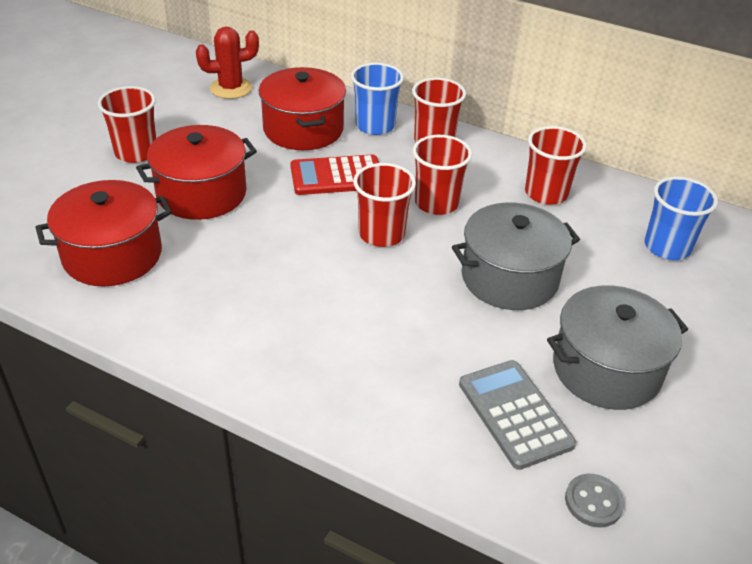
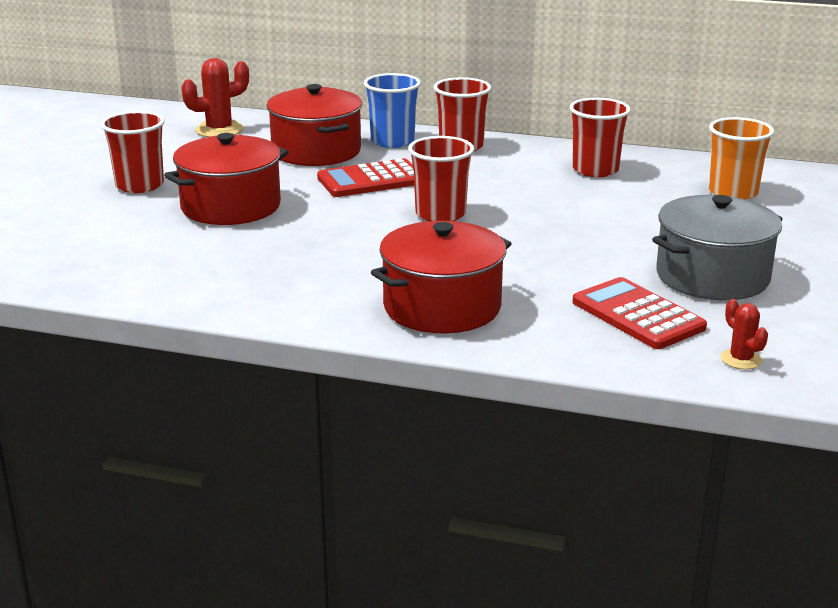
camera: 10 degrees left, 15 degrees down
(112, 255) = (157, 259): red pot -> red pot (442, 307)
(436, 203) = (486, 188): red cup -> none
(509, 278) = (587, 229): grey pot -> none
(514, 414) = (637, 315): grey calculator -> red calculator
(593, 502) = (741, 359): grey button -> red cactus
(667, 247) = (733, 193): blue cup -> orange cup

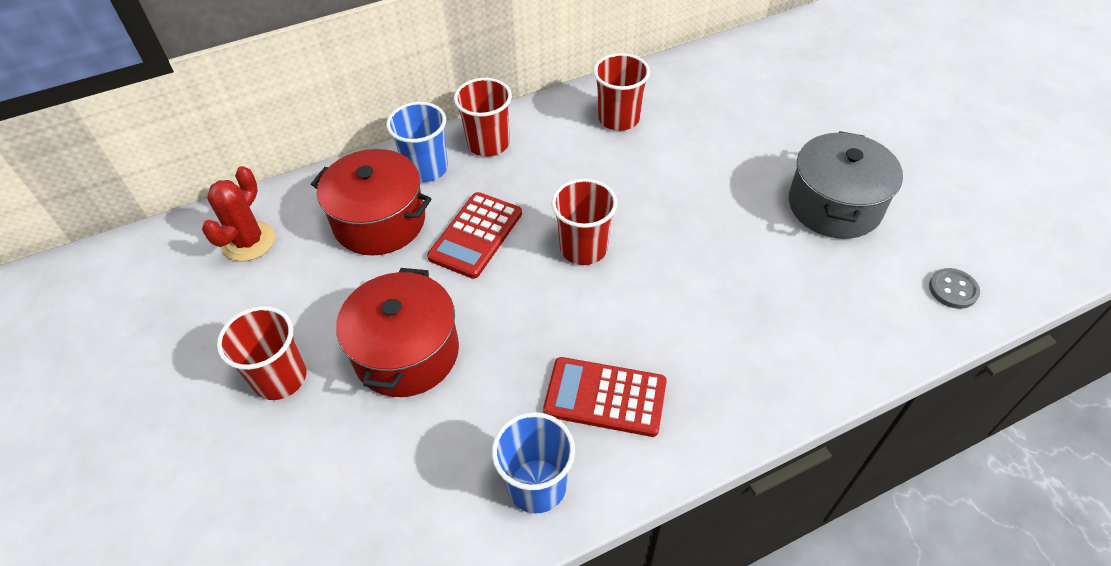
camera: 40 degrees left, 25 degrees up
(208, 289) = (537, 485): none -> blue cup
(442, 307) = (728, 370): red pot -> none
(637, 315) = (848, 283): red calculator -> red calculator (605, 397)
(733, 193) = (733, 94): orange cup -> none
(741, 359) = (953, 289): red cactus -> grey button

